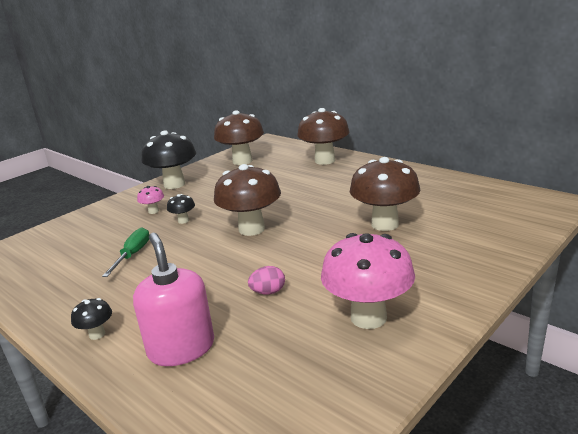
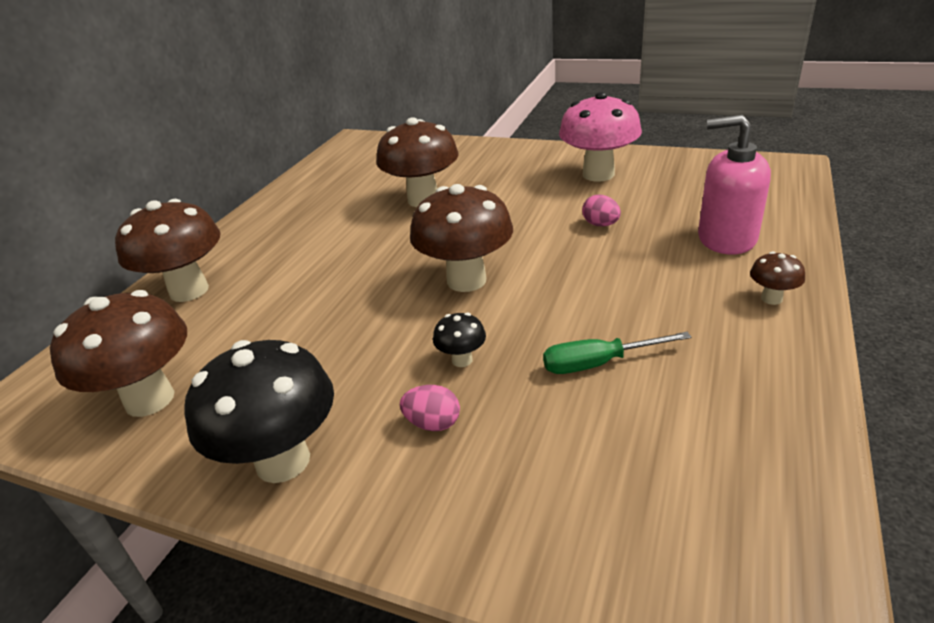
camera: 110 degrees left, 10 degrees up
(97, 334) = (771, 298): black mushroom -> brown mushroom
(153, 211) = (433, 423): pink mushroom -> pink egg
(181, 348) = (726, 238): pink soap dispenser -> pink soap dispenser turned 60 degrees clockwise

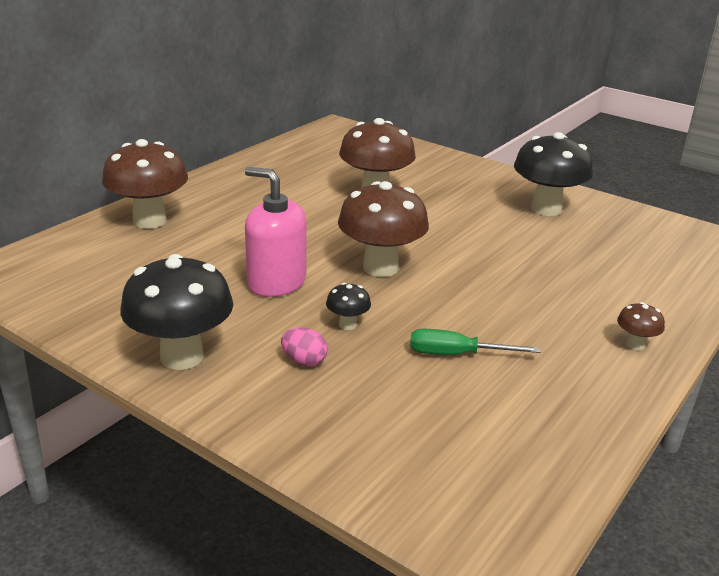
camera: 10 degrees right, 5 degrees down
(150, 399) = (96, 292): brown mushroom -> none
(598, 174) = (546, 209): pink mushroom -> black mushroom
(600, 225) = (522, 251): pink egg -> none
(726, 238) = (628, 289): pink soap dispenser -> pink soap dispenser (276, 282)

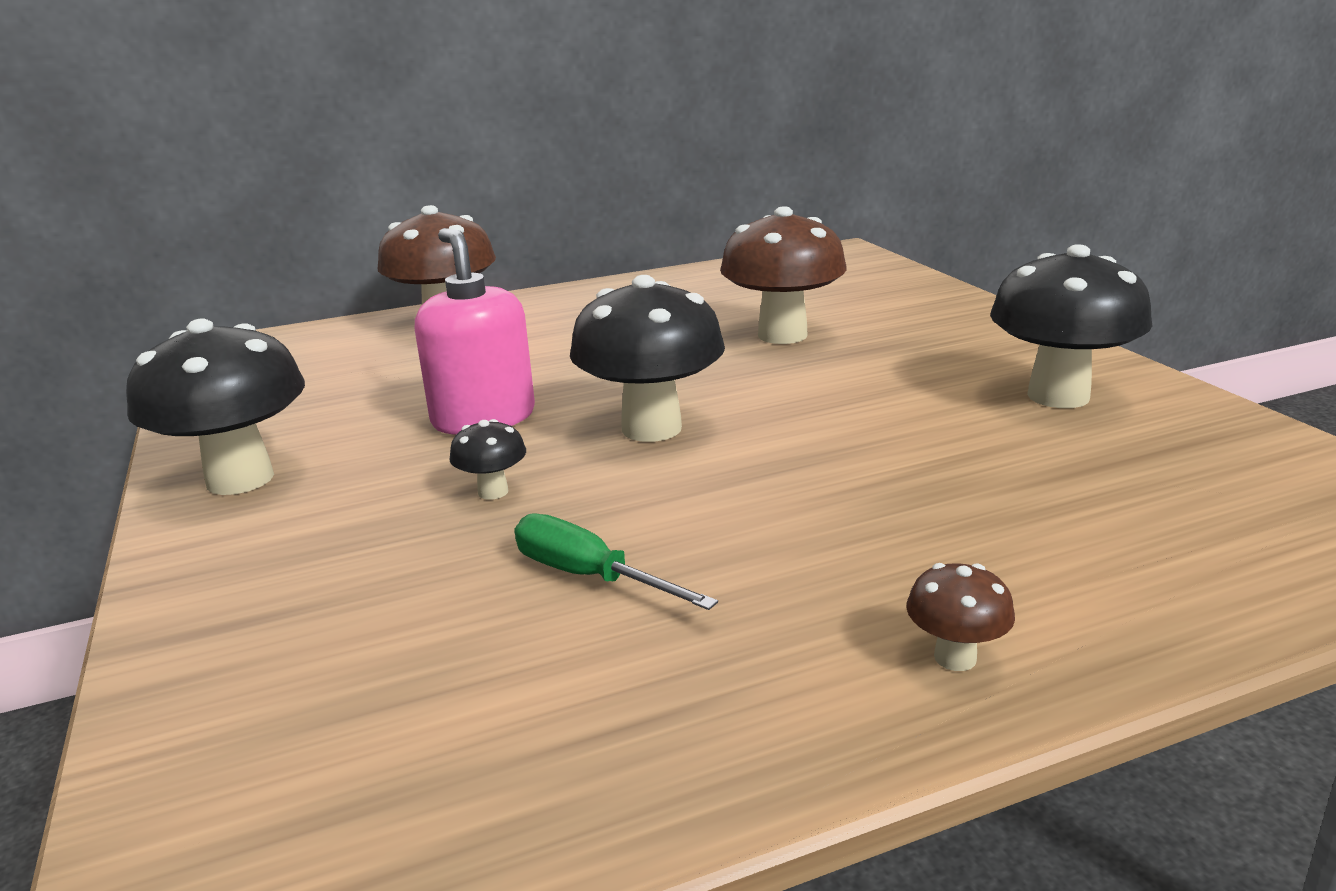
camera: 35 degrees right, 5 degrees down
(304, 361) = (364, 524): pink egg -> none
(380, 268) = (651, 428): brown mushroom -> black mushroom

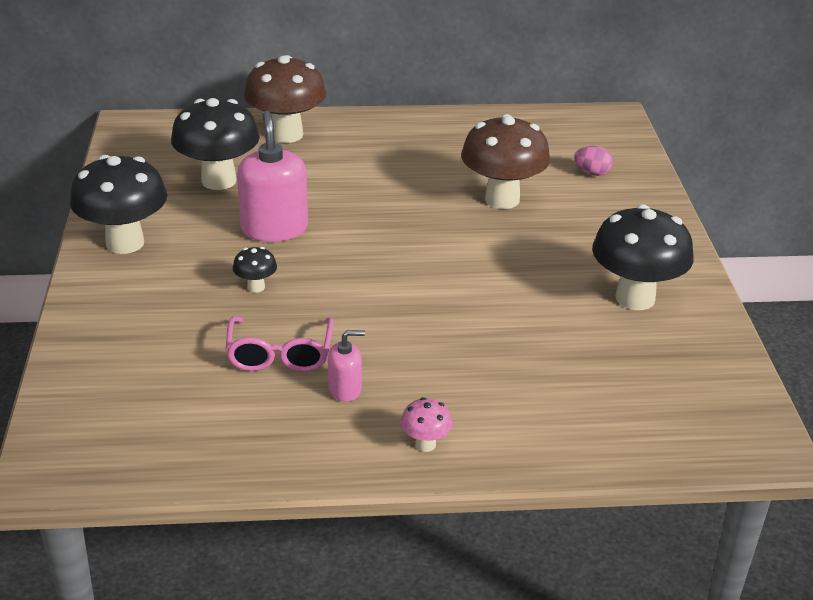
camera: 15 degrees right, 10 degrees up
(589, 577) = (280, 355): green screwdriver -> pink glasses
(651, 428) = (368, 262): black mushroom -> black mushroom (219, 181)
(741, 603) = (345, 389): none -> pink soap dispenser
(869, 295) = (592, 173): none -> pink egg
(955, 658) = (425, 444): brown mushroom -> pink mushroom

